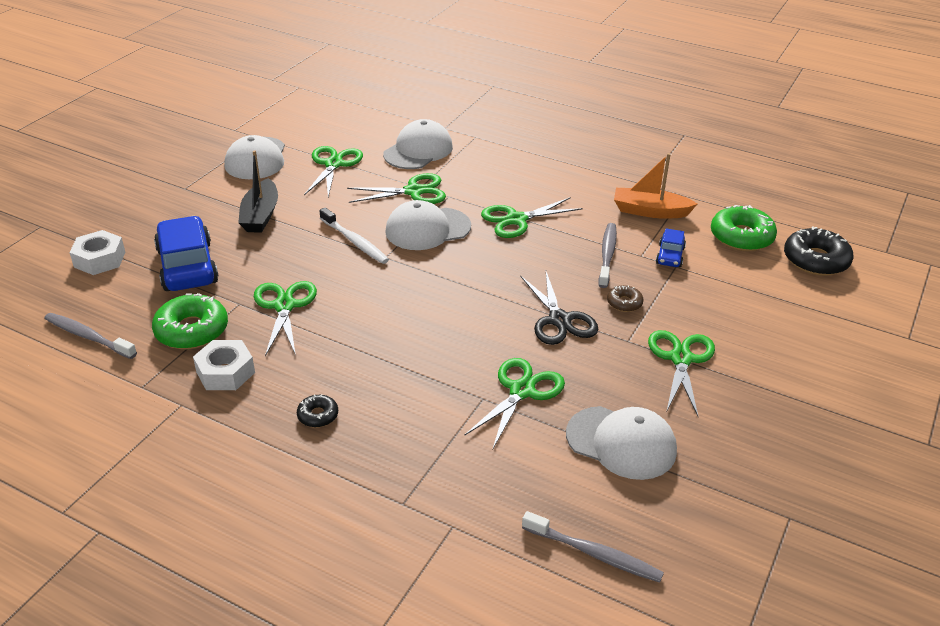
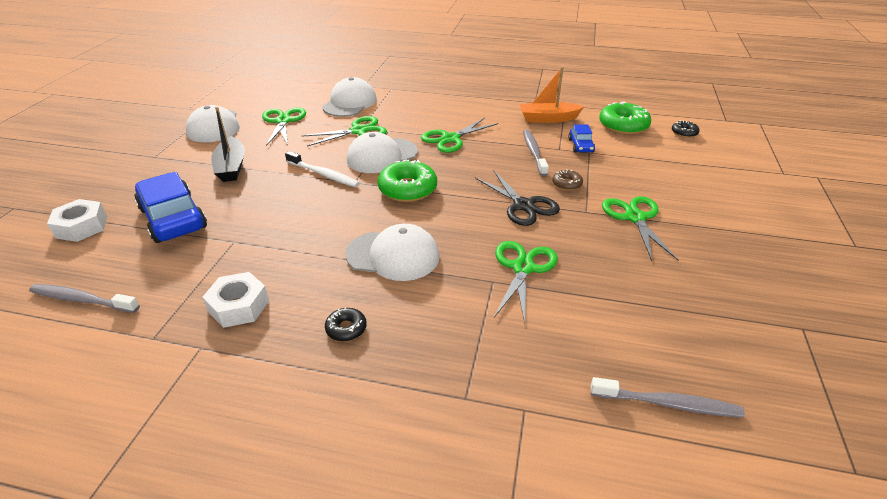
camera: 15 degrees left, 0 degrees up
(192, 330) = (193, 274): green donut -> green donut (407, 189)
(284, 306) = (278, 236): green scissors -> none
(621, 443) = (630, 294): white cap -> white cap (393, 255)
(816, 260) = (684, 133): black donut -> black donut, size x0.51

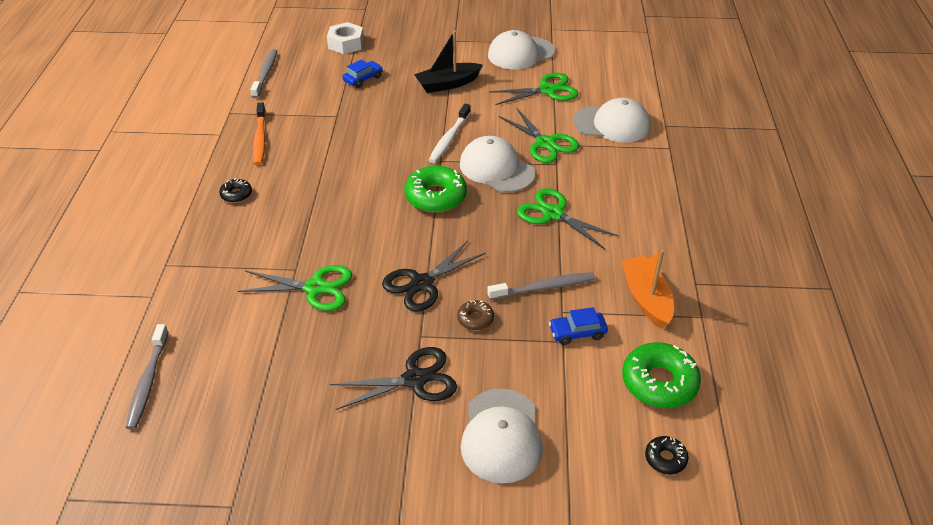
camera: 80 degrees right, 5 degrees up
(173, 218) = (363, 79): blue car -> blue car, size x0.49
(239, 306) = (260, 139): white nut -> orange toothbrush
(393, 255) = (326, 204): white cap -> white cap (501, 435)
(635, 218) = (415, 379): green scissors -> black scissors

